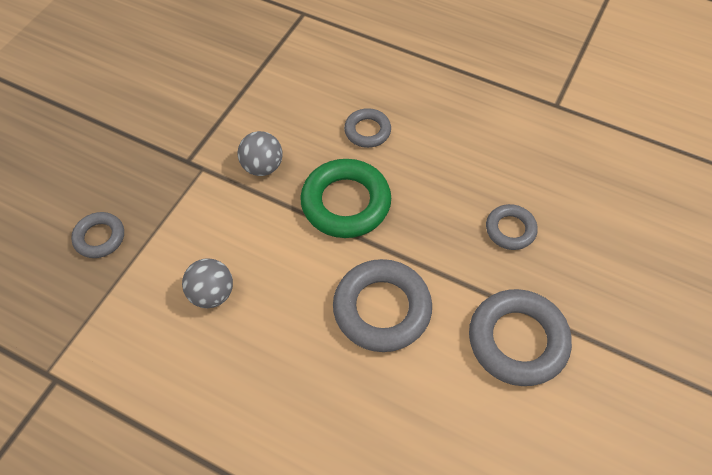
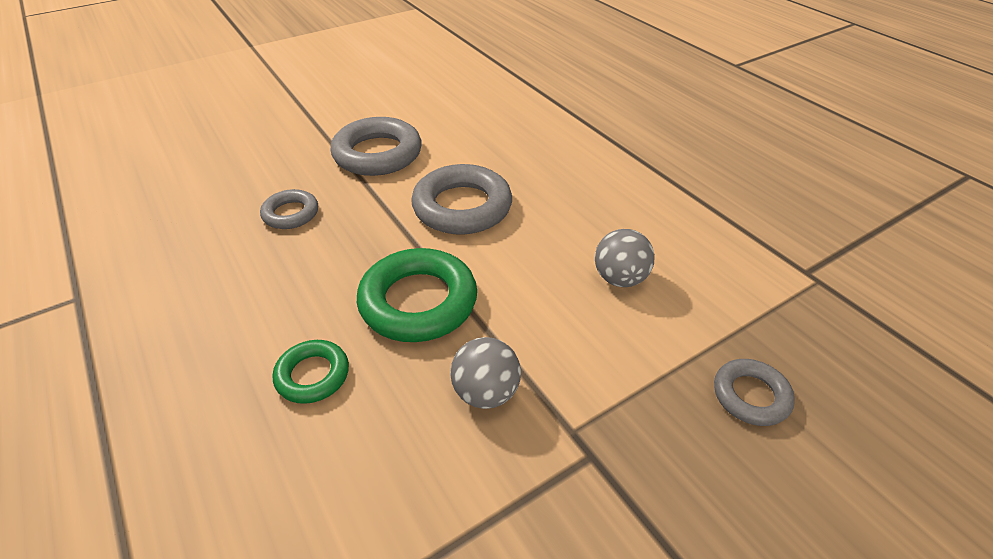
camera: 150 degrees left, 15 degrees down
(367, 131) = (313, 375): grey ring -> green ring

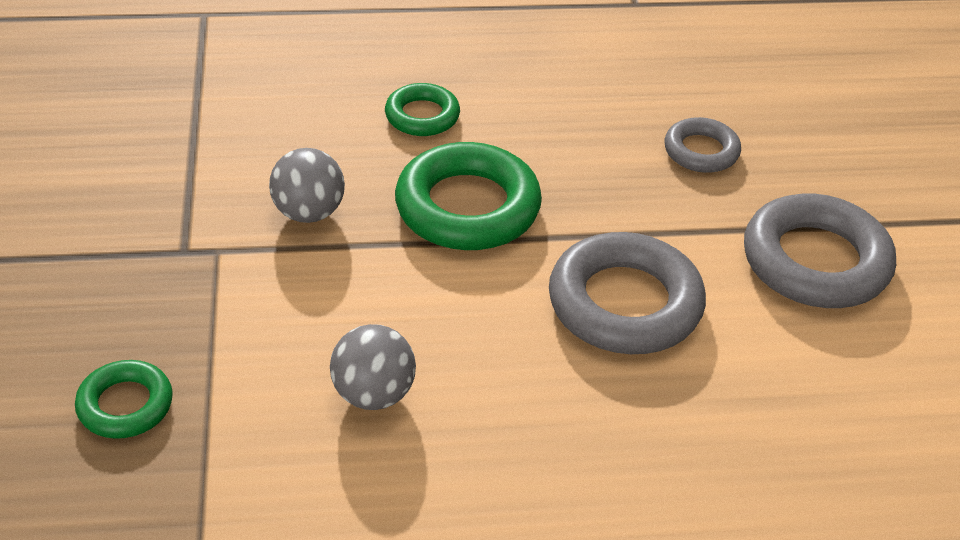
camera: 115 degrees right, 0 degrees up
(750, 396) = (125, 405): grey ring -> green ring

